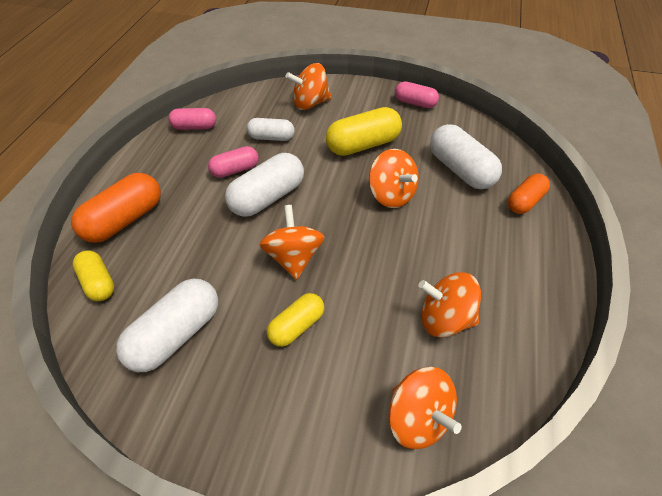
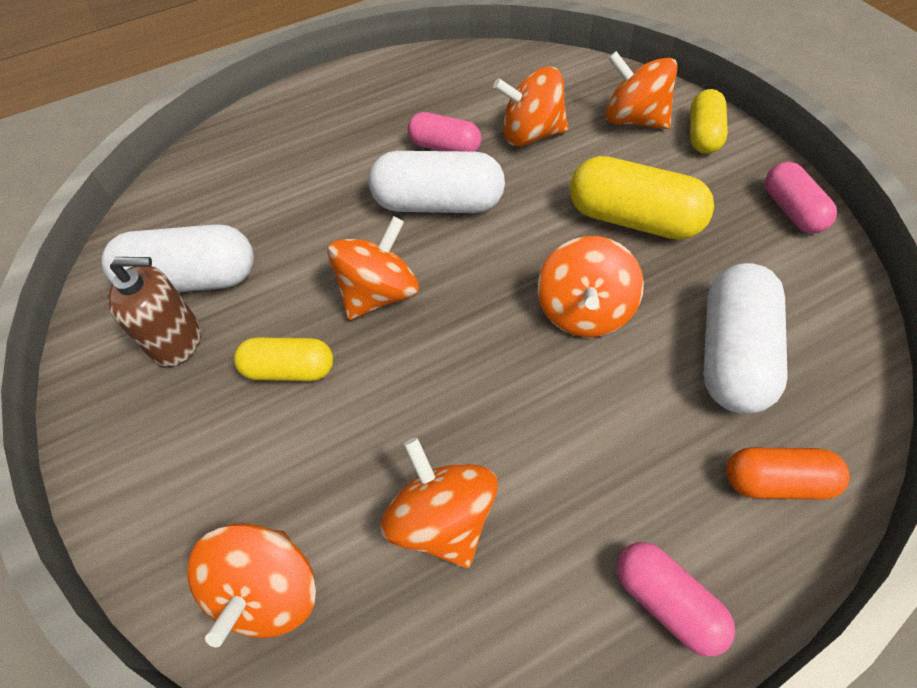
camera: 50 degrees right, 5 degrees up
(98, 282) = (199, 176): yellow capsule -> yellow capsule (703, 135)
(125, 220) = (287, 130): orange capsule -> none
(195, 127) = (465, 69): pink capsule -> pink capsule (666, 601)
(213, 369) = (177, 341): none -> brown soap dispenser
(271, 137) = (531, 134): white capsule -> orange spinning top

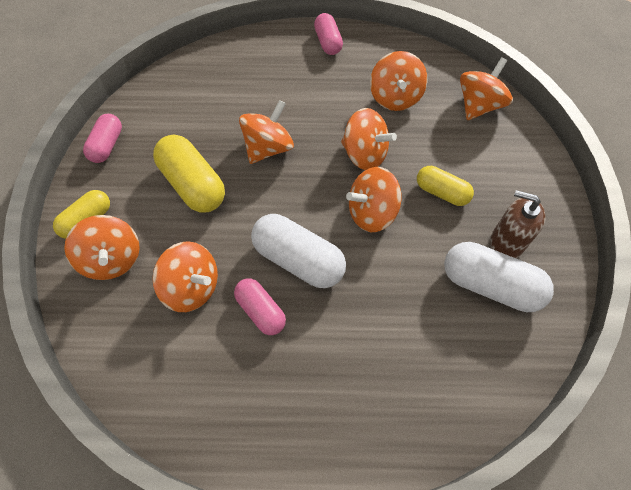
camera: 155 degrees left, 5 degrees up
(436, 373) = (364, 154): none -> orange spinning top
(732, 354) = (220, 98): white capsule -> none
(776, 481) = (254, 53): orange capsule -> none

